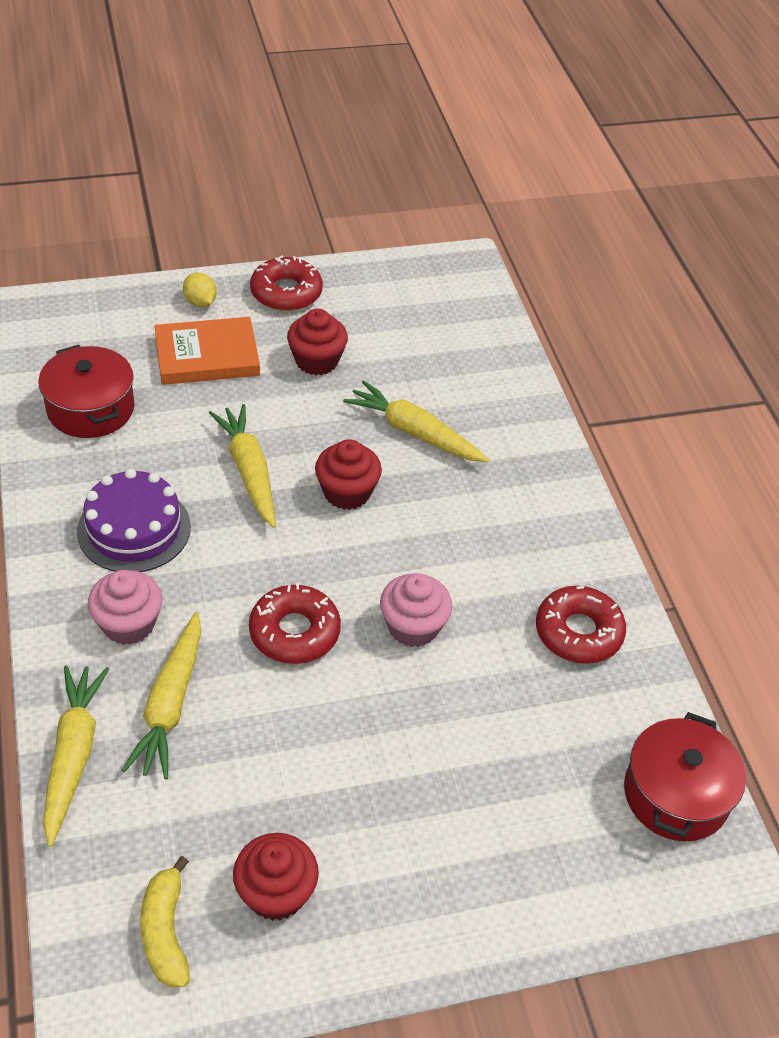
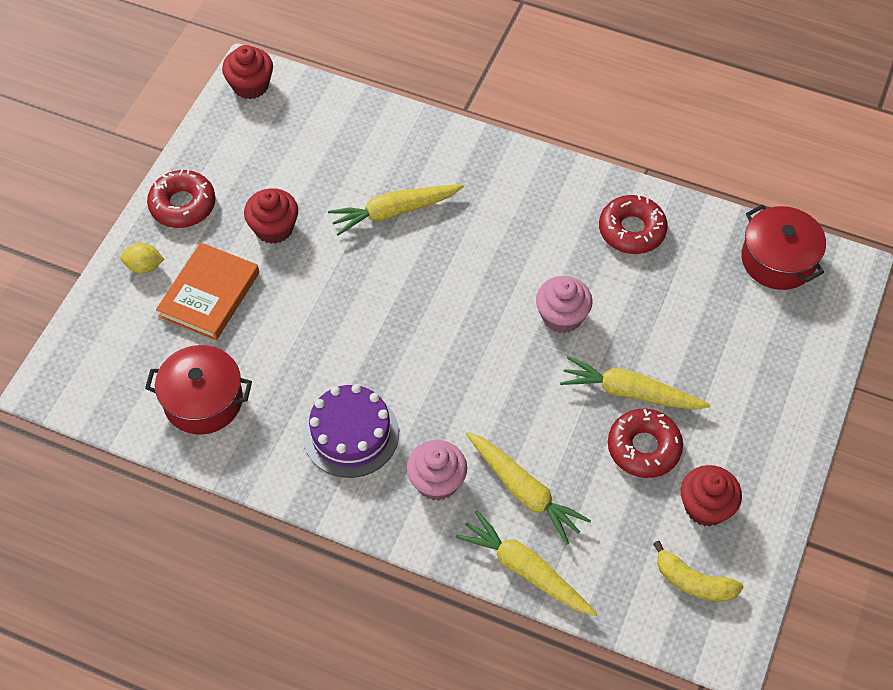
camera: 50 degrees left, 10 degrees up
(249, 471) = (351, 332): yellow carrot -> yellow carrot (630, 392)
(294, 632) = (517, 386): red donut -> red donut (644, 448)
(347, 492) = (418, 285): red cupcake -> red cupcake (250, 85)

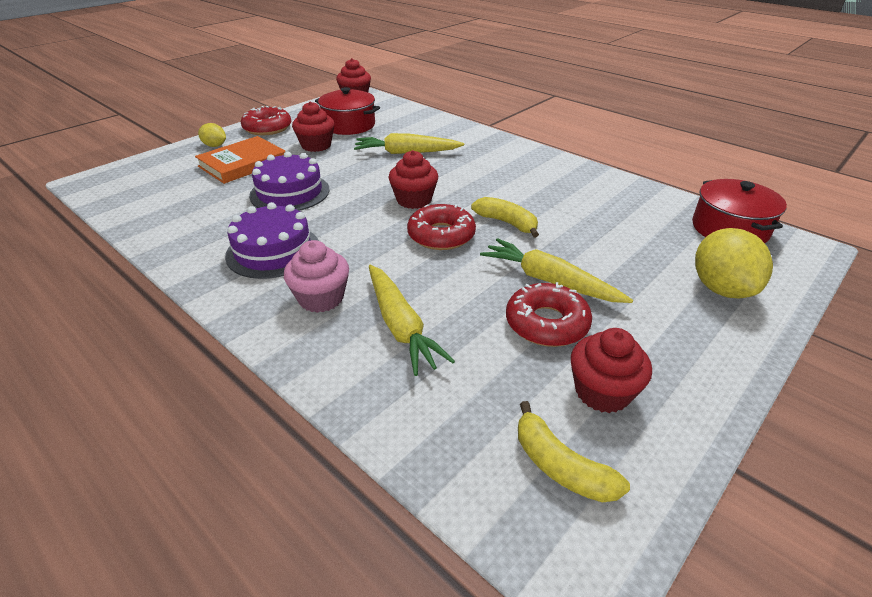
camera: 20 degrees right, 20 degrees down
(203, 400) = (181, 209): red pot -> red pot (349, 125)
(304, 334) = (290, 192): none -> purple cake
(449, 306) = (414, 200): none -> red cupcake
(525, 570) = (358, 392): yellow carrot -> none
(562, 316) = (507, 223): pink cupcake -> yellow banana
(632, 230) = (592, 191): red donut -> red donut (441, 235)
(779, 355) = (721, 288): none -> yellow lemon

